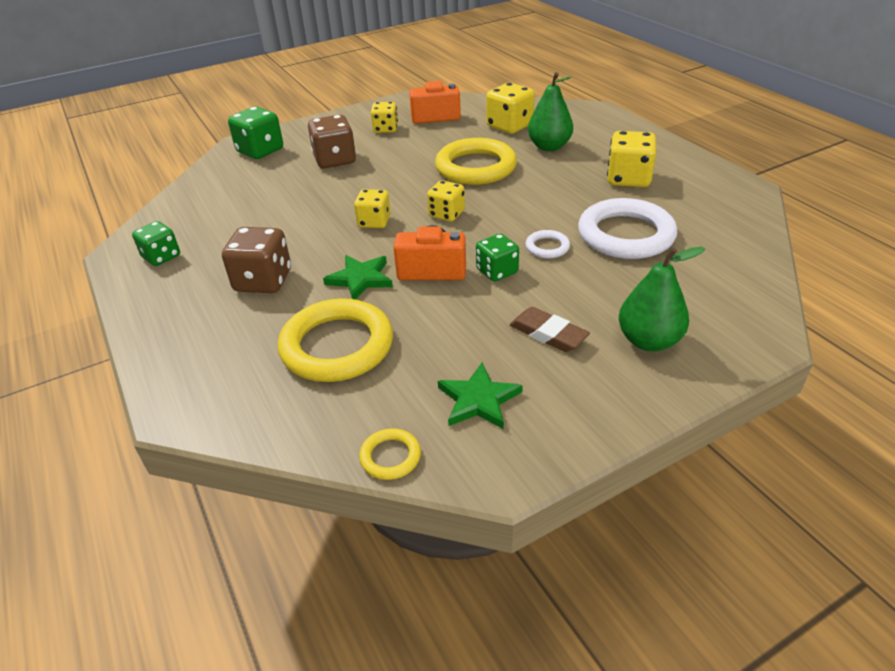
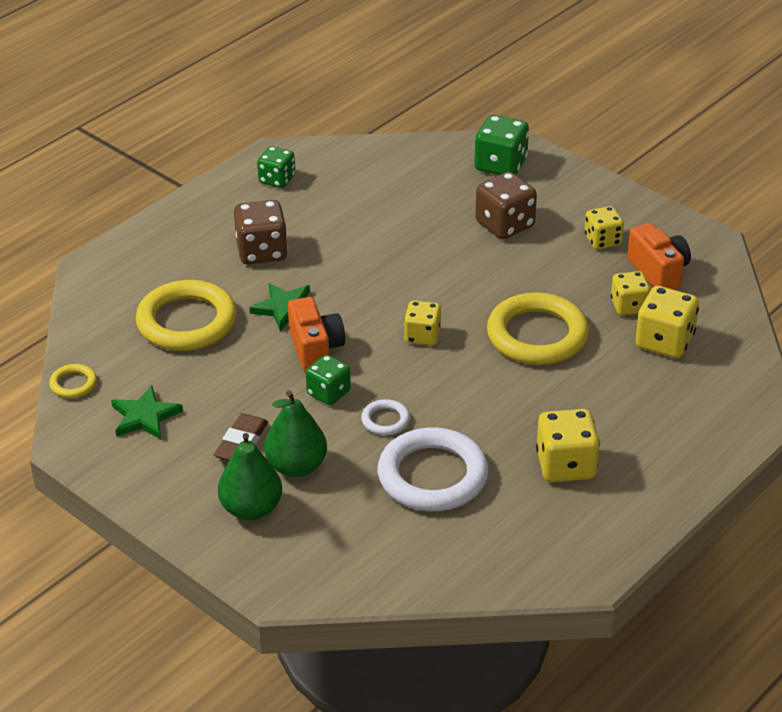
camera: 70 degrees right, 0 degrees up
(374, 222) = (386, 289): yellow dice -> yellow dice (629, 306)
(549, 147) = (621, 386): green pear -> green pear (296, 466)

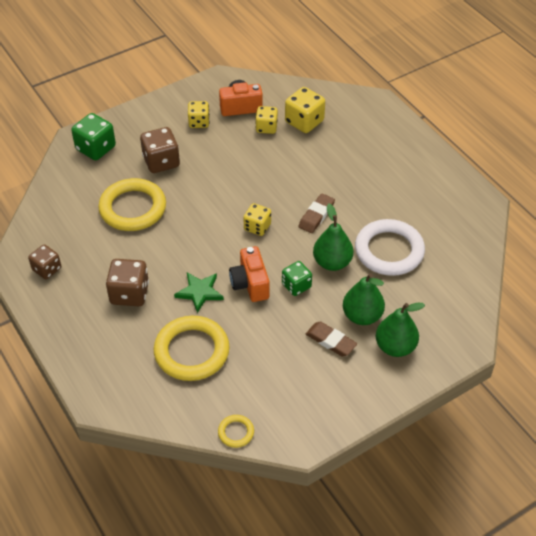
camera: 75 degrees left, 10 degrees up
(145, 416) = (287, 392): green star -> none
(277, 179) = (47, 269): green dice -> brown dice
(315, 349) = (250, 284): orange camera -> orange camera turned 105 degrees counterclockwise
(385, 420) = (332, 262): white ring -> green pear
(470, 389) = (316, 215): none -> brown eraser
(537, 335) = (277, 174): yellow ring -> yellow ring (133, 208)
(566, 465) = (396, 190): yellow dice -> none

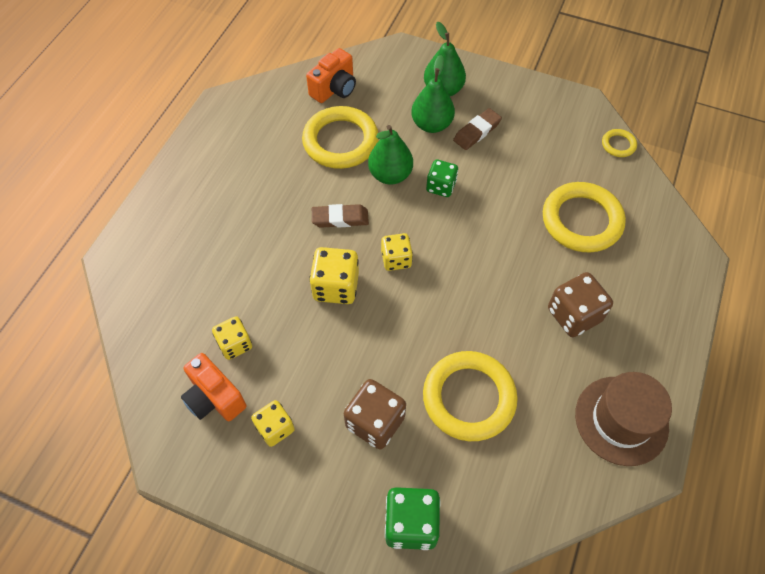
camera: 125 degrees left, 10 degrees up
(47, 269) = (621, 420): brown dice -> brown hat
(199, 292) = (517, 256): green star -> none
(250, 284) = (471, 222): orange camera -> orange camera (334, 89)
(304, 122) = (198, 311): yellow dice -> yellow dice (336, 287)
(331, 341) = (477, 132): brown eraser -> brown eraser turned 45 degrees clockwise
(389, 251) = (340, 141): white ring -> yellow ring

